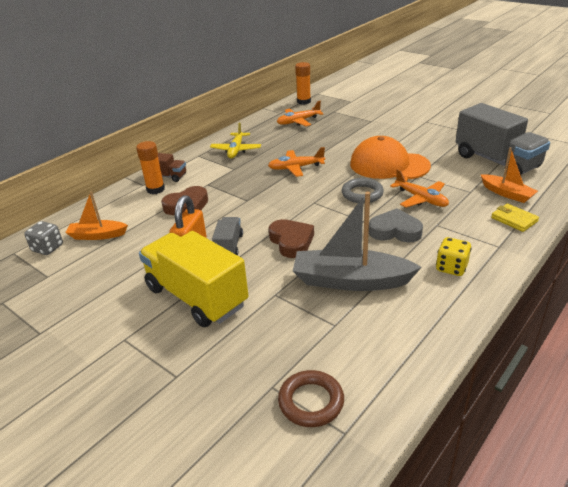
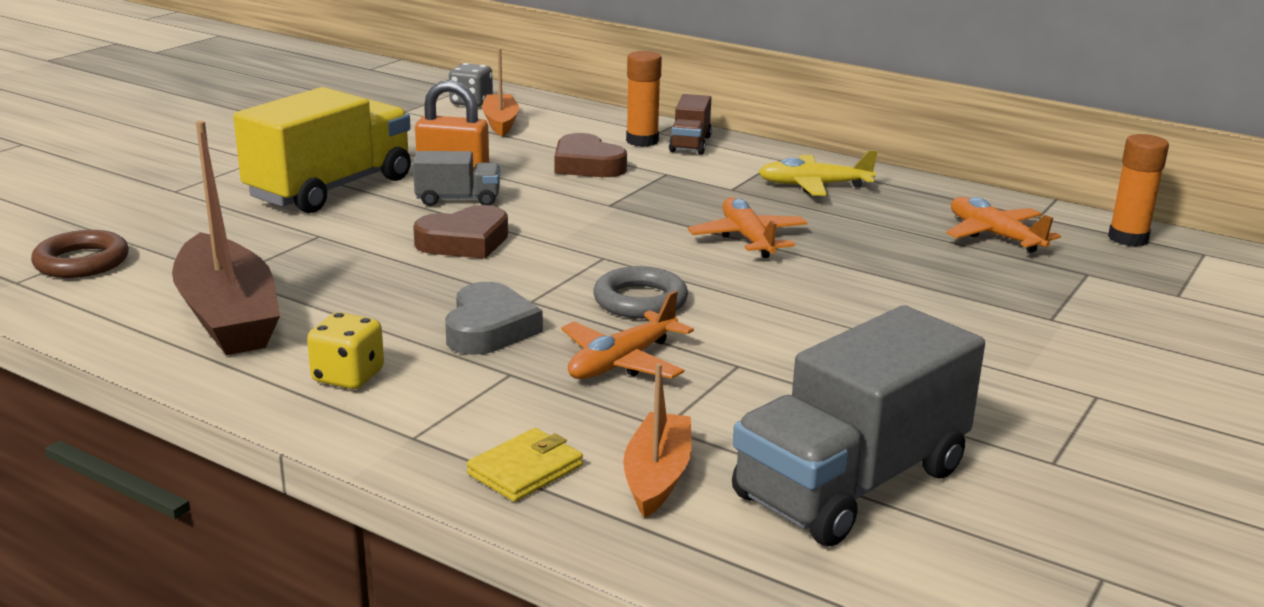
camera: 80 degrees right, 10 degrees down
(350, 281) = (335, 287): grey boat -> none
(389, 165) = (787, 332): orange cap -> none
(390, 316) = (228, 316): none -> brown boat
(507, 193) = (657, 476): orange boat -> orange boat turned 150 degrees clockwise

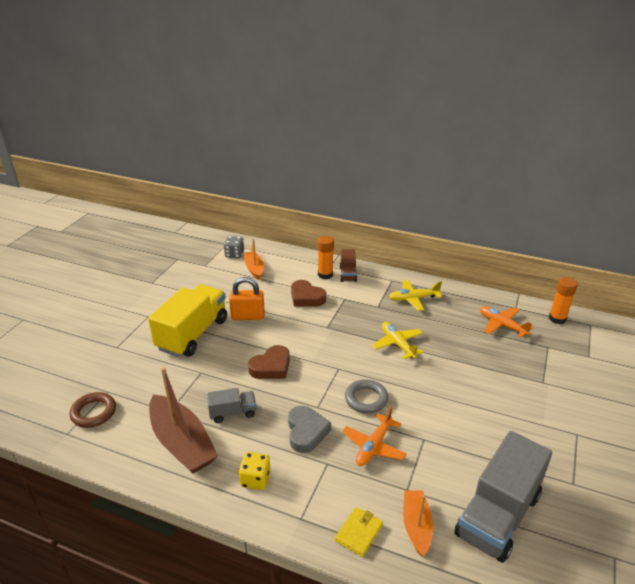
camera: 10 degrees left, 10 degrees up
(458, 200) = (256, 334): grey truck -> grey truck (232, 413)
(747, 238) = (397, 344): orange plane -> yellow plane

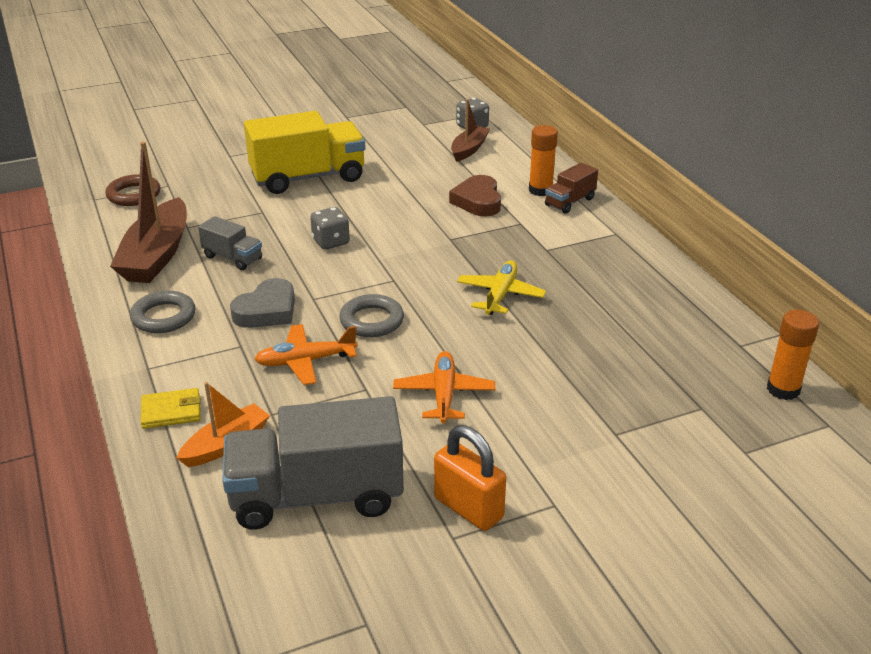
camera: 45 degrees right, 0 degrees up
(248, 316) = (385, 188): orange padlock -> orange padlock (468, 508)
(254, 269) = (469, 149): orange boat -> brown boat
(255, 479) = (163, 317): yellow dice -> grey ring
(271, 367) = (331, 242): brown heart -> grey dice
(413, 299) = (607, 264): yellow plane -> none
(502, 325) = (678, 350): orange plane -> orange plane (444, 394)

